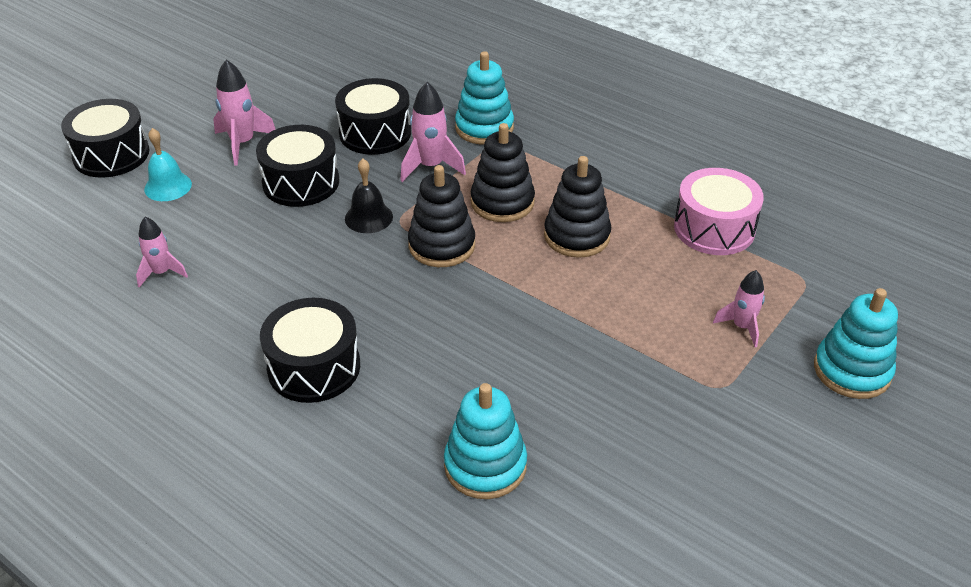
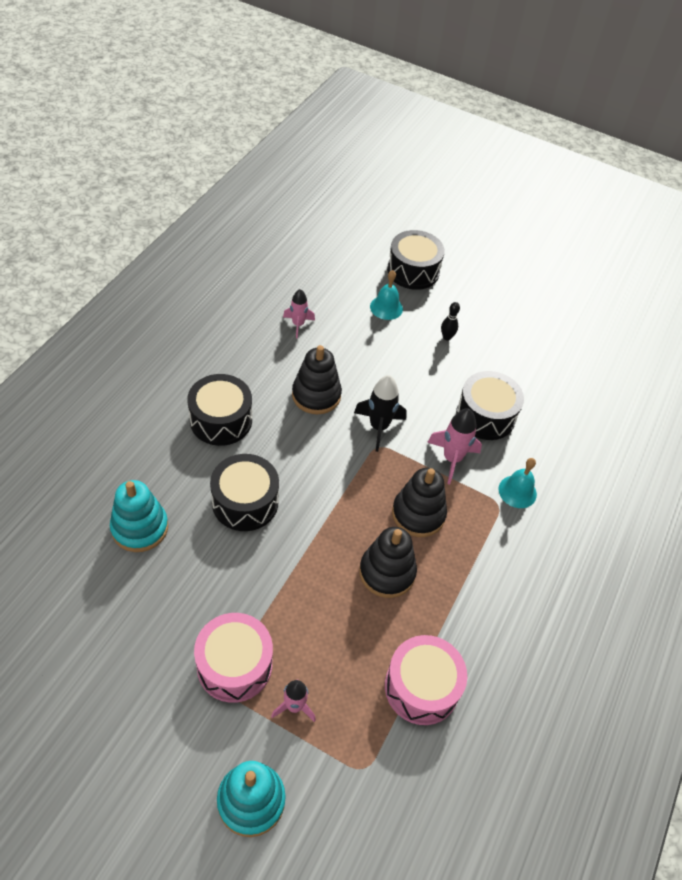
camera: 75 degrees right, 10 degrees up
(243, 143) = (446, 337): pink rocket -> black bowling pin
(301, 182) = (410, 379): black drum -> black drum (245, 502)
(368, 217) = (379, 427): black bell -> black rocket
(442, 245) = (356, 478): black stacking toy -> black stacking toy (316, 395)
(484, 128) = (517, 491): turquoise stacking toy -> turquoise bell
(693, 375) = (234, 665): none -> pink drum

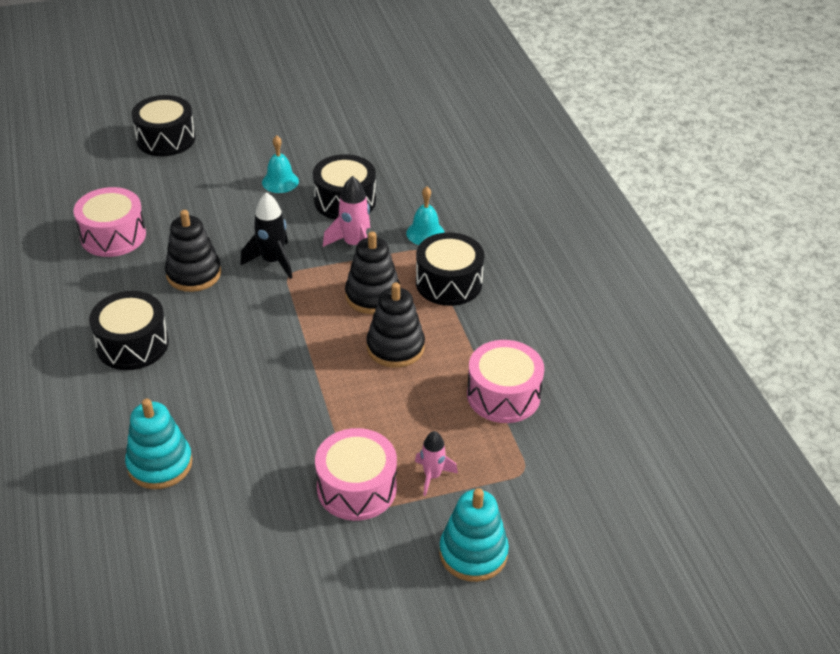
camera: 40 degrees left, 10 degrees down
(245, 502) = (228, 383): black drum -> black drum (449, 283)
(298, 324) = (113, 236): pink rocket -> pink drum
(386, 307) = (175, 178): turquoise bell -> turquoise bell (280, 181)
(446, 337) = (251, 168): black bowling pin -> none

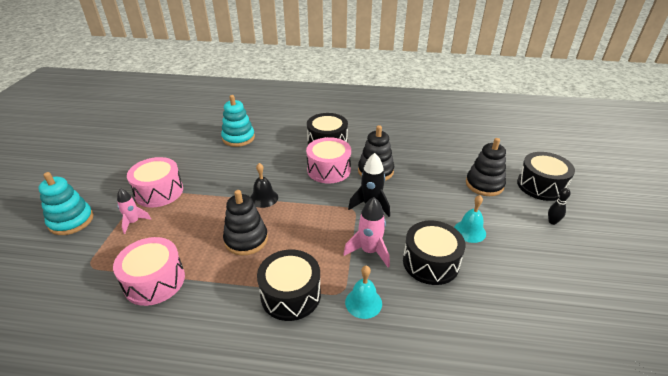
camera: 115 degrees right, 5 degrees down
(113, 236) = (428, 149): pink drum -> pink drum (329, 170)
(234, 131) = (552, 222): none -> black bowling pin
(309, 363) = (263, 198): none -> black bell
(373, 296) = (305, 244): black stacking toy -> black stacking toy (484, 184)

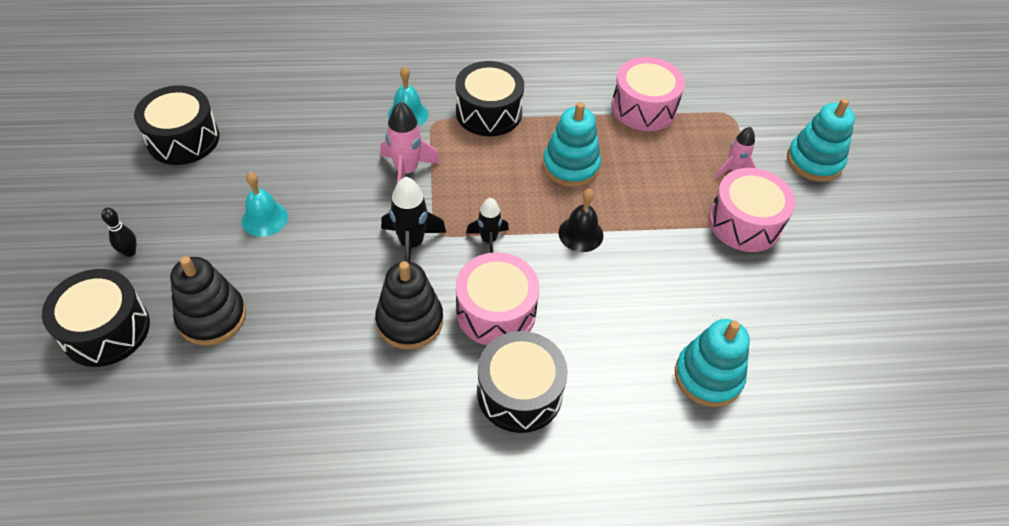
camera: 165 degrees right, 15 degrees up
(246, 239) = (570, 166): black stacking toy -> turquoise stacking toy
(322, 201) = (488, 240): none -> black rocket
(430, 262) = (327, 167): black drum -> black drum (183, 139)

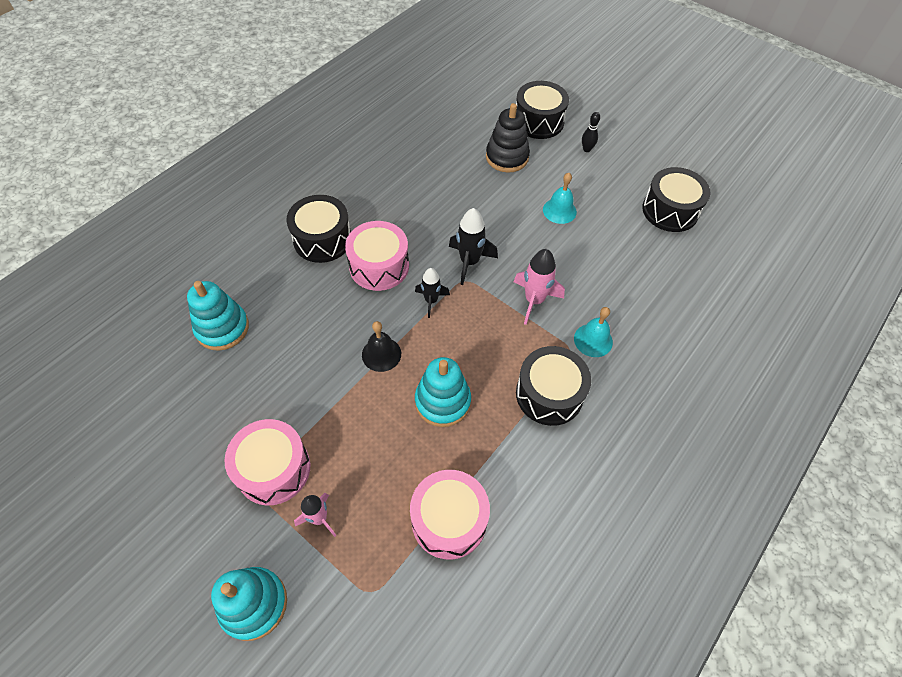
camera: 135 degrees right, 5 degrees up
(410, 321) = (417, 226): black stacking toy -> none

